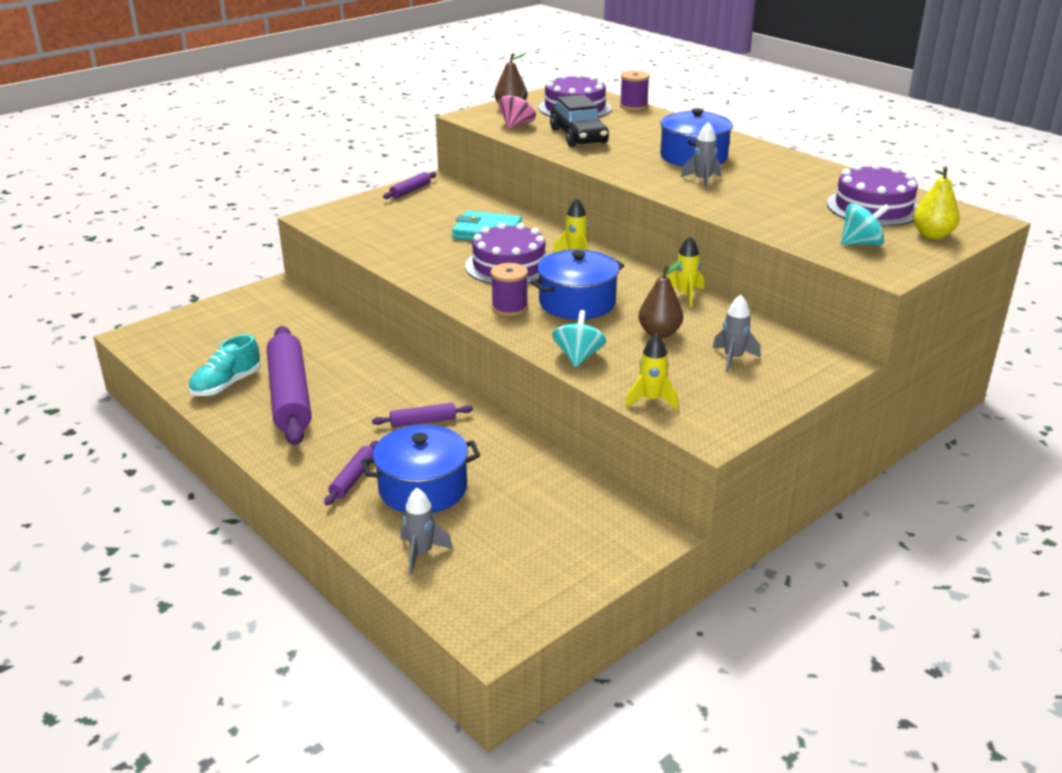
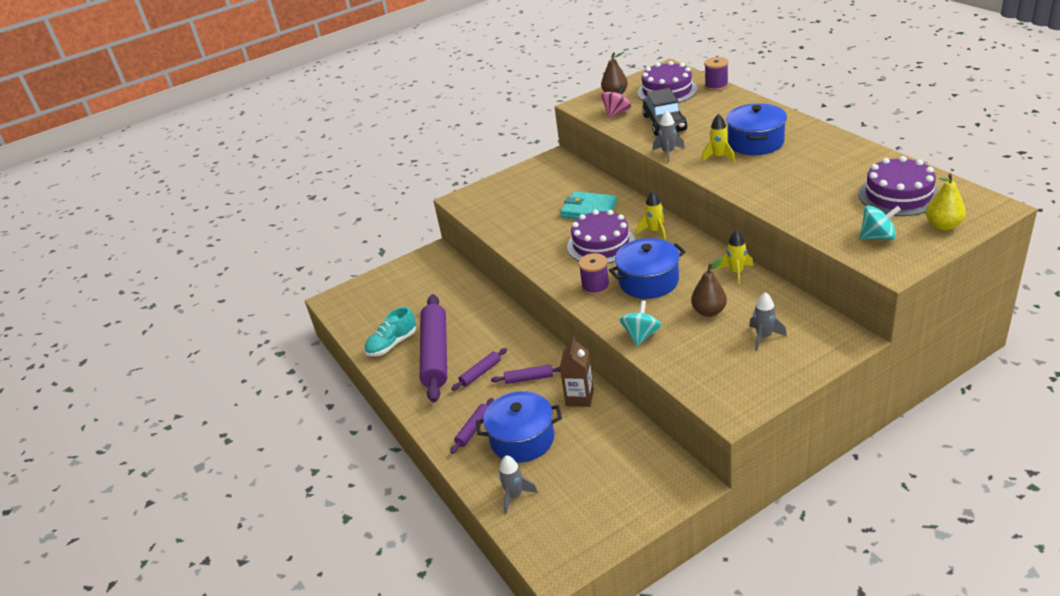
camera: 15 degrees right, 5 degrees up
(410, 191) = (535, 169): purple rolling pin -> purple rolling pin (480, 373)
(494, 441) = (579, 398): none -> brown carton
(651, 400) = (691, 378): yellow rocket -> yellow rocket (718, 157)
(702, 181) = (758, 170): grey rocket -> grey rocket (668, 153)

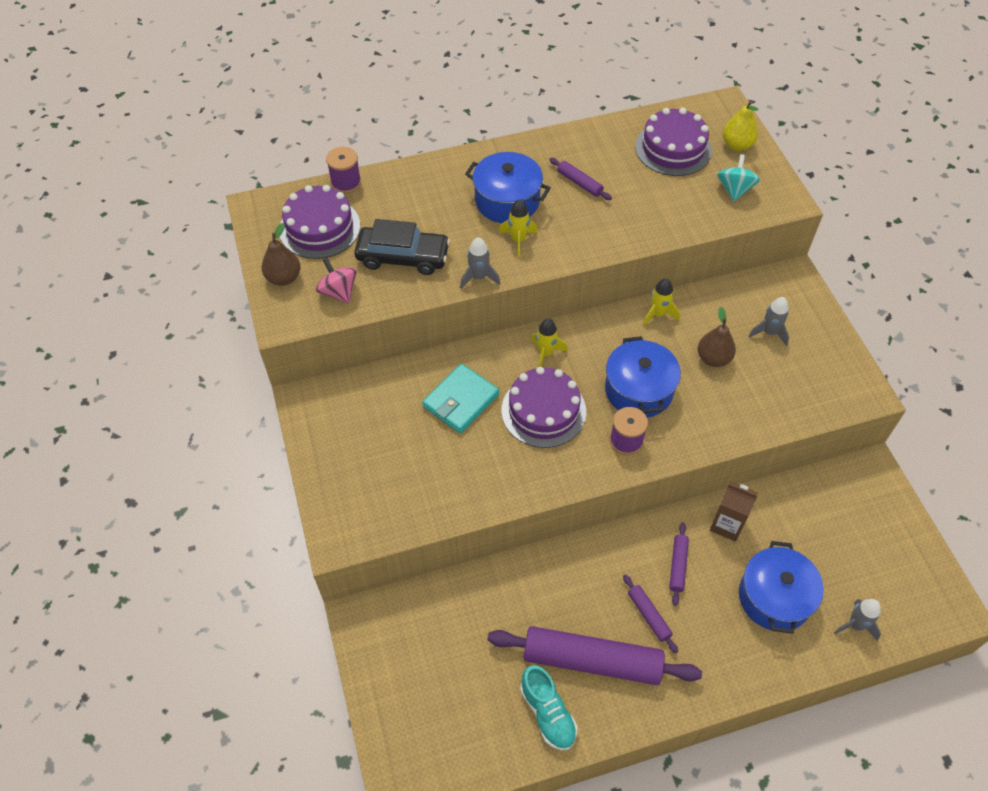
camera: 80 degrees left, 20 degrees up
(473, 429) = (744, 644): purple rolling pin -> purple rolling pin (579, 183)
(641, 335) = (730, 426): turquoise spinning top -> none

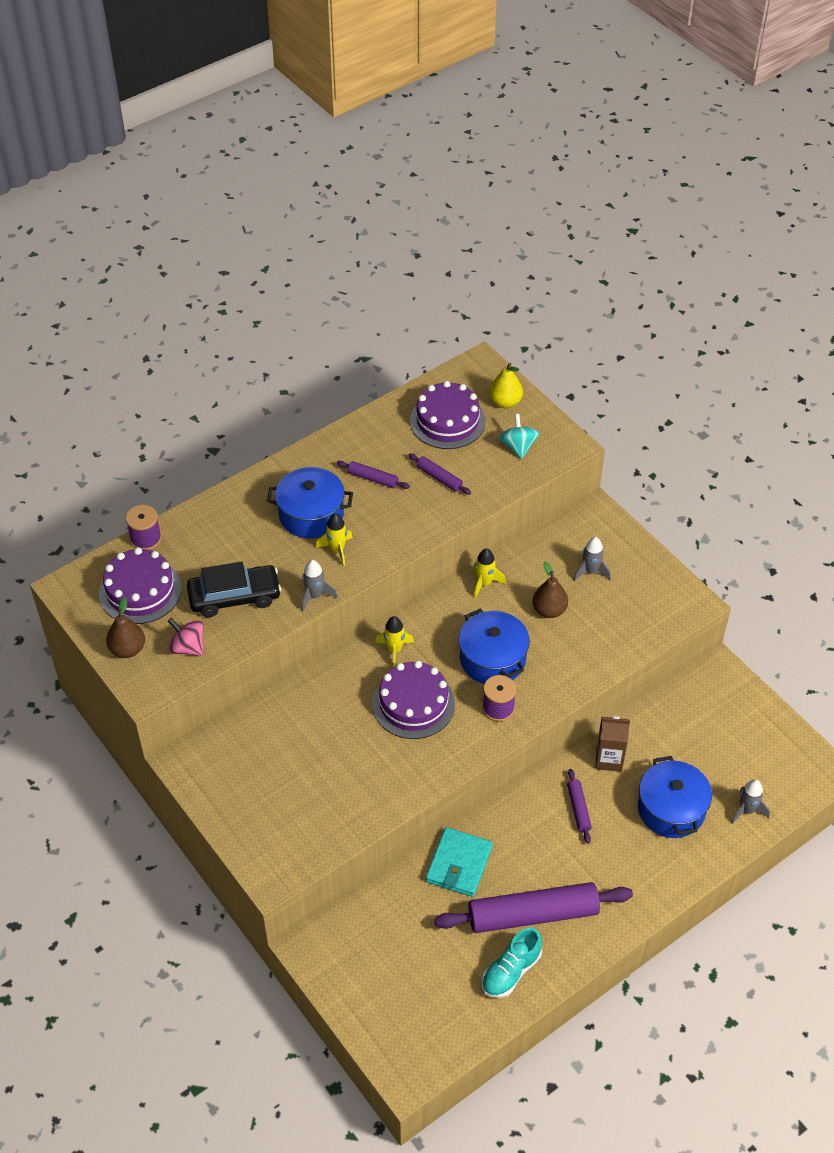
camera: 20 degrees left, 5 degrees down
(461, 400) = (333, 717): turquoise wallet -> turquoise wallet (459, 864)
(547, 713) = (511, 971): turquoise shoe -> turquoise shoe turned 90 degrees clockwise
(649, 615) = (568, 860): purple rolling pin -> purple rolling pin (439, 478)

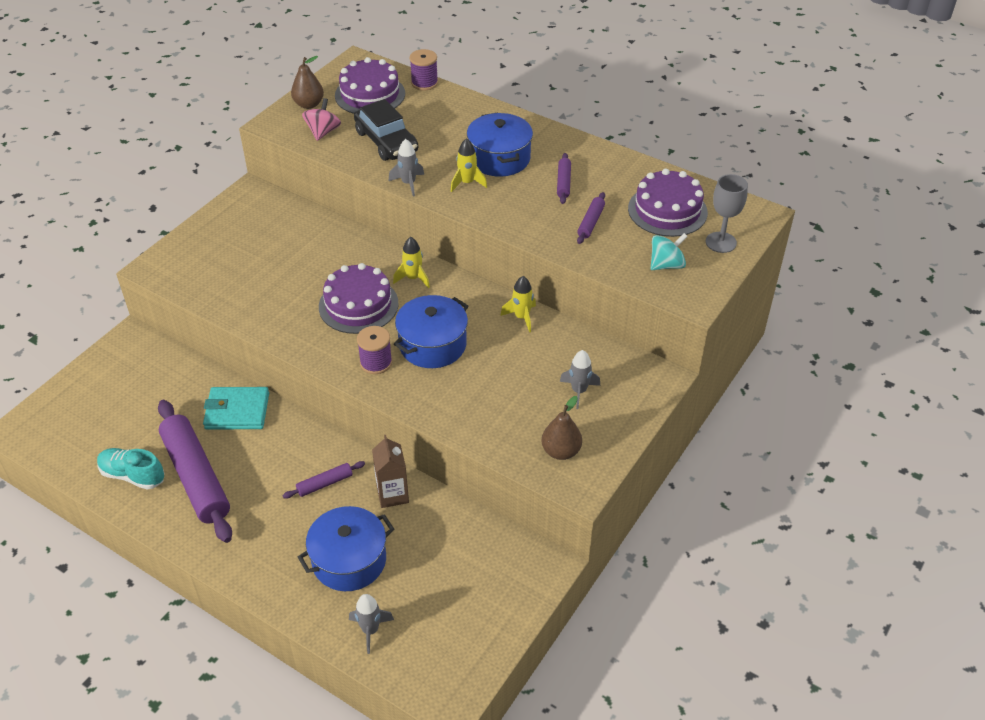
camera: 70 degrees right, 5 degrees down
(505, 402) = (721, 242): yellow pear -> grey goblet
(549, 610) = (512, 371): brown pear -> brown pear (561, 451)

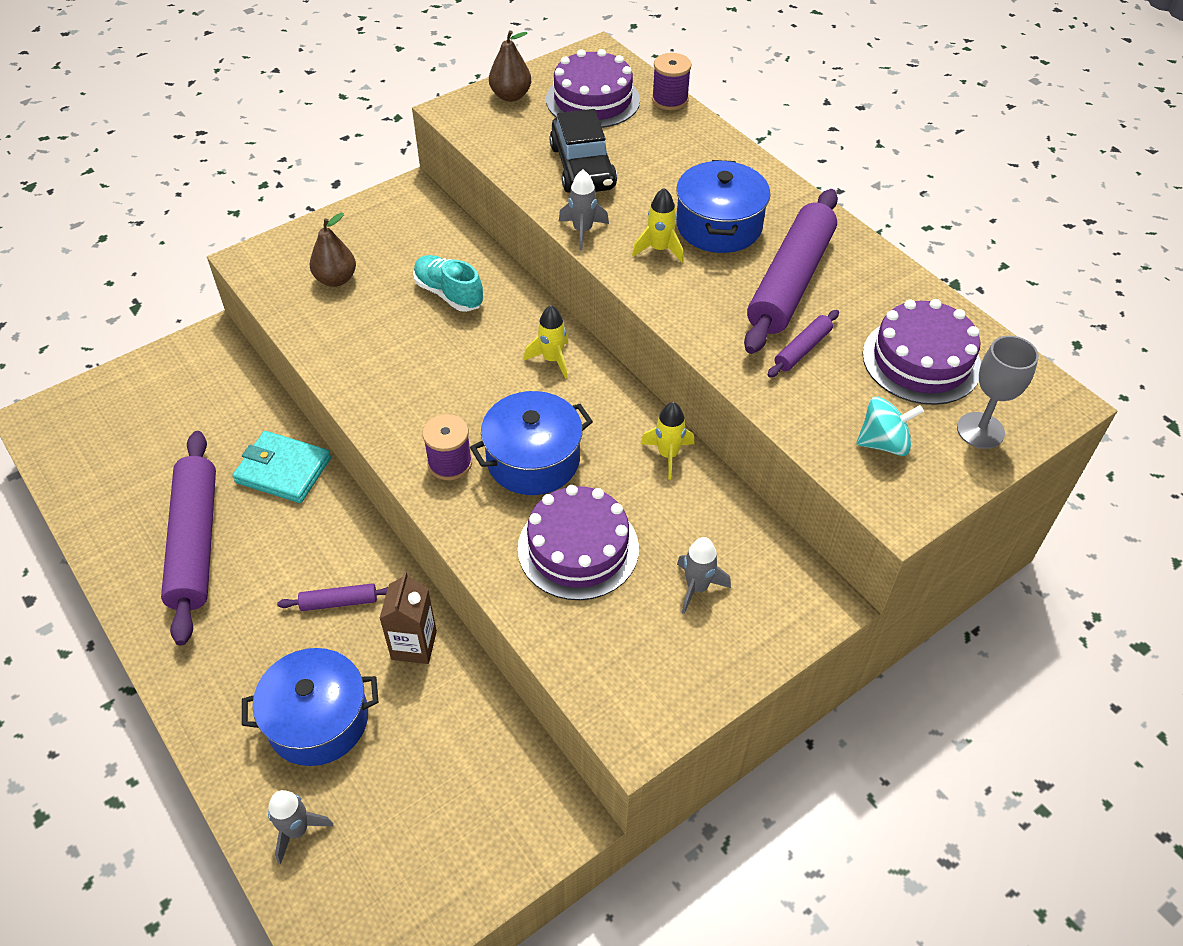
camera: 20 degrees right, 5 degrees up
(133, 475) = (126, 517): turquoise shoe -> turquoise shoe (449, 294)
(323, 132) = (510, 136): pink spinning top -> none
(358, 305) = (466, 377): purple cake -> purple cake (578, 548)
(561, 451) = (631, 670): brown pear -> brown pear (336, 279)
(563, 182) = (791, 282): purple rolling pin -> purple rolling pin, size x2.25

